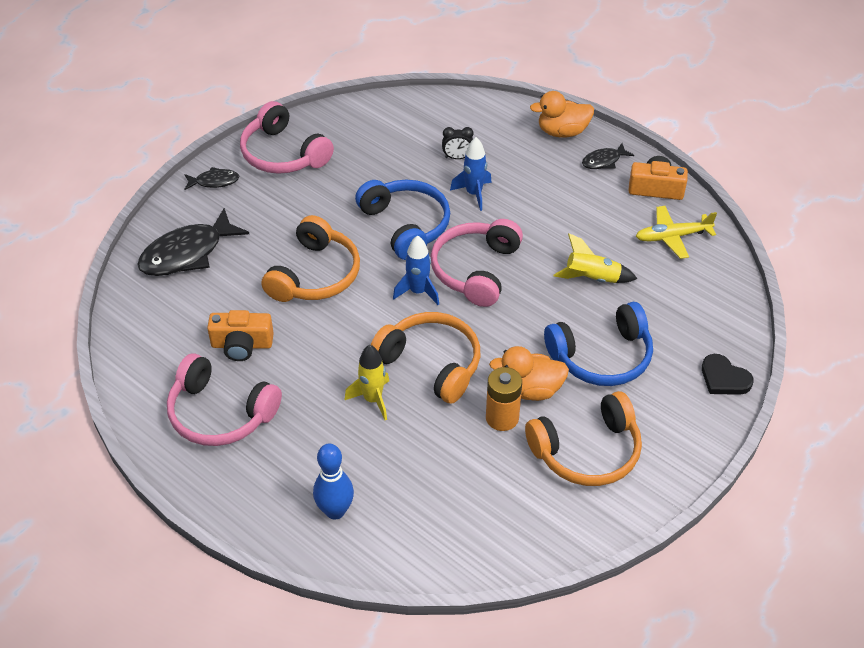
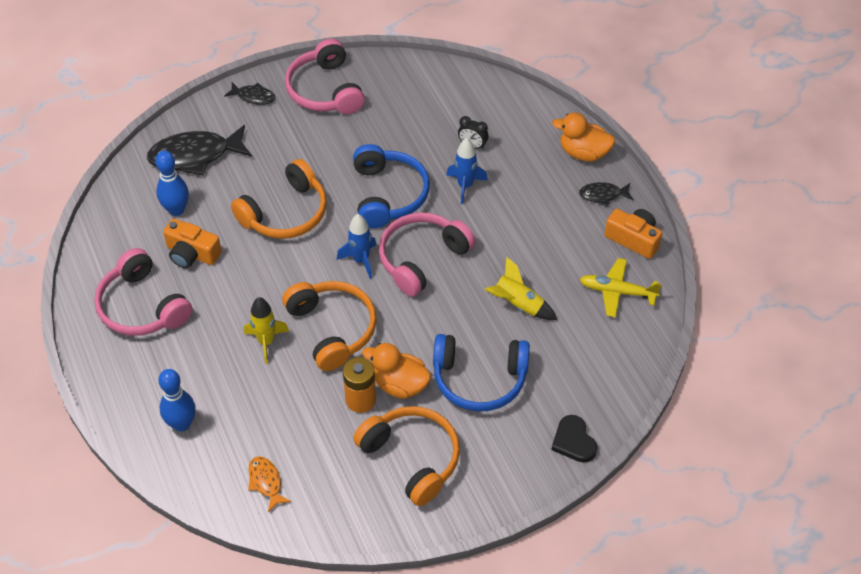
camera: 25 degrees right, 5 degrees up
(199, 309) = (176, 210): none -> blue bowling pin
(459, 532) = (266, 482): none -> orange fish
(587, 452) = (412, 458): orange headphones -> orange headphones turned 135 degrees counterclockwise

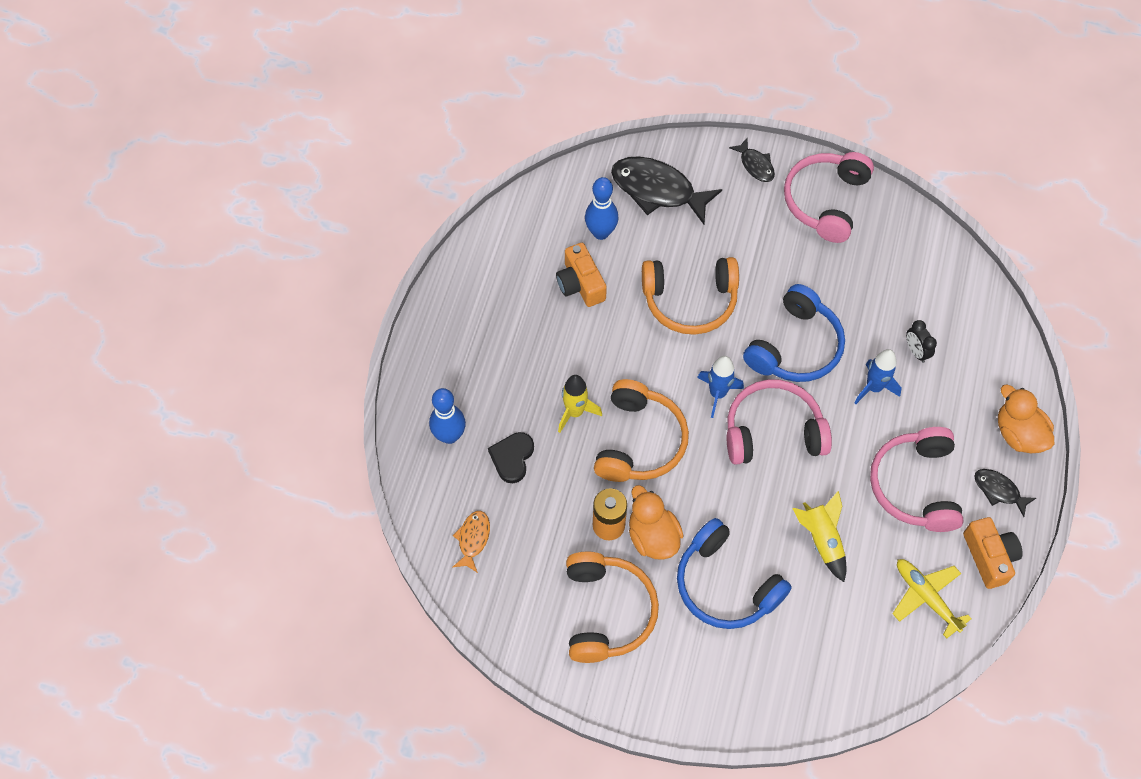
camera: 40 degrees right, 10 degrees up
(142, 307) = (502, 305): pink headphones -> pink headphones (915, 486)
(573, 441) = (758, 707): black heart -> black heart (512, 458)

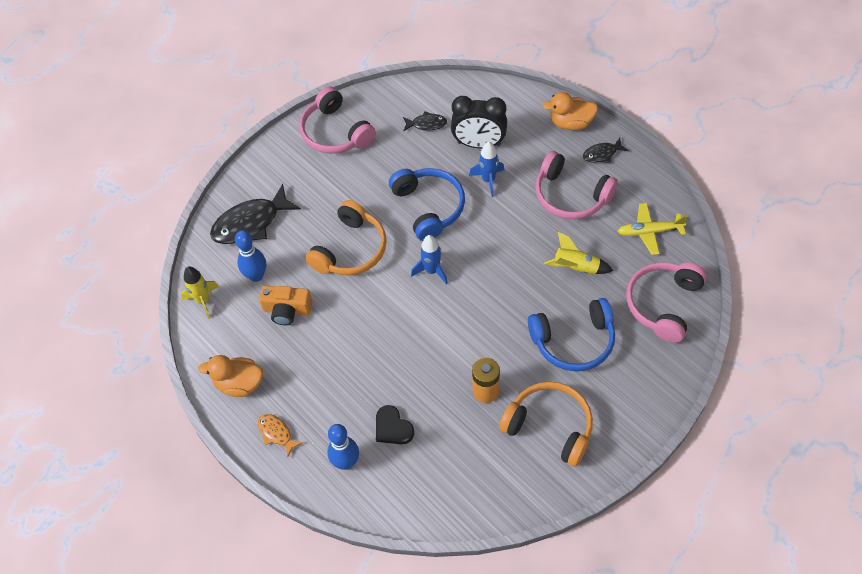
camera: 55 degrees left, 5 degrees down
(473, 539) = (439, 488): orange fish -> orange fish (276, 433)
(575, 412) = (385, 367): yellow rocket -> yellow rocket (203, 301)
(639, 441) = (435, 337): orange headphones -> none
(653, 536) = (511, 367): orange duck -> orange duck (239, 384)
(755, 165) = (277, 156): black fish -> black fish (426, 124)
(773, 431) = (481, 253): pink headphones -> pink headphones (663, 304)
(916, 351) = (479, 144): black clock -> black clock, size x2.08
(989, 557) = (642, 183): orange camera -> none

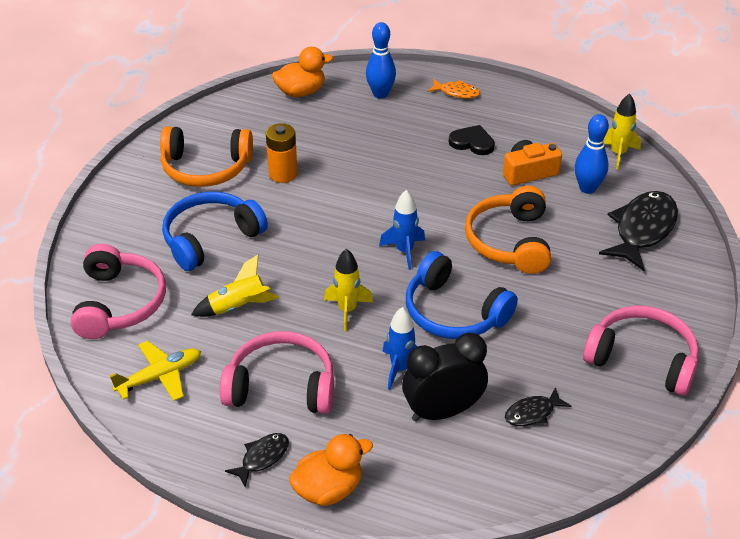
camera: 150 degrees right, 15 degrees down
(239, 384) = (521, 111): orange duck -> orange duck (301, 92)
(392, 428) = (355, 125): black heart -> black heart (472, 142)
(500, 236) = (347, 310): none -> yellow rocket

